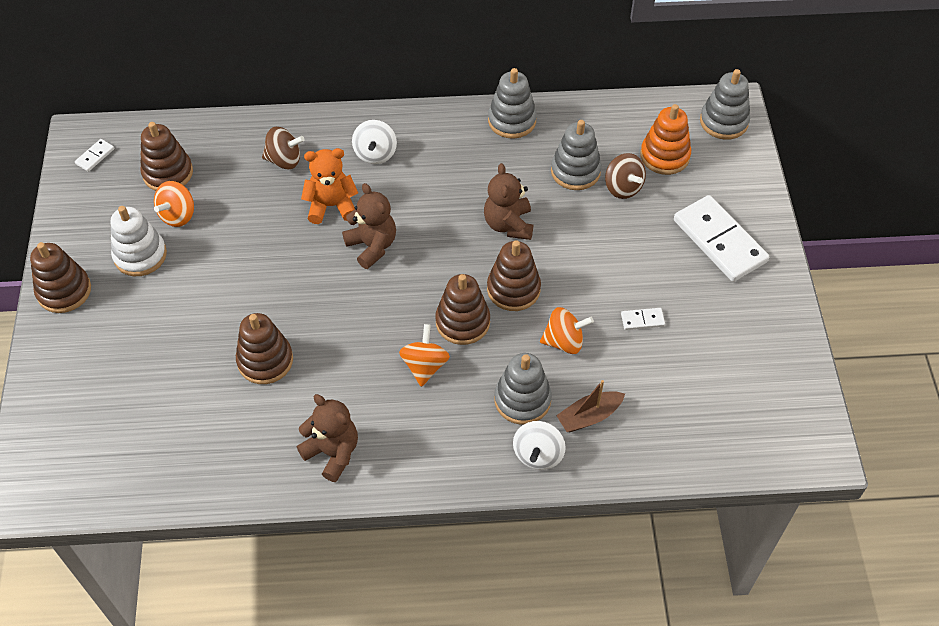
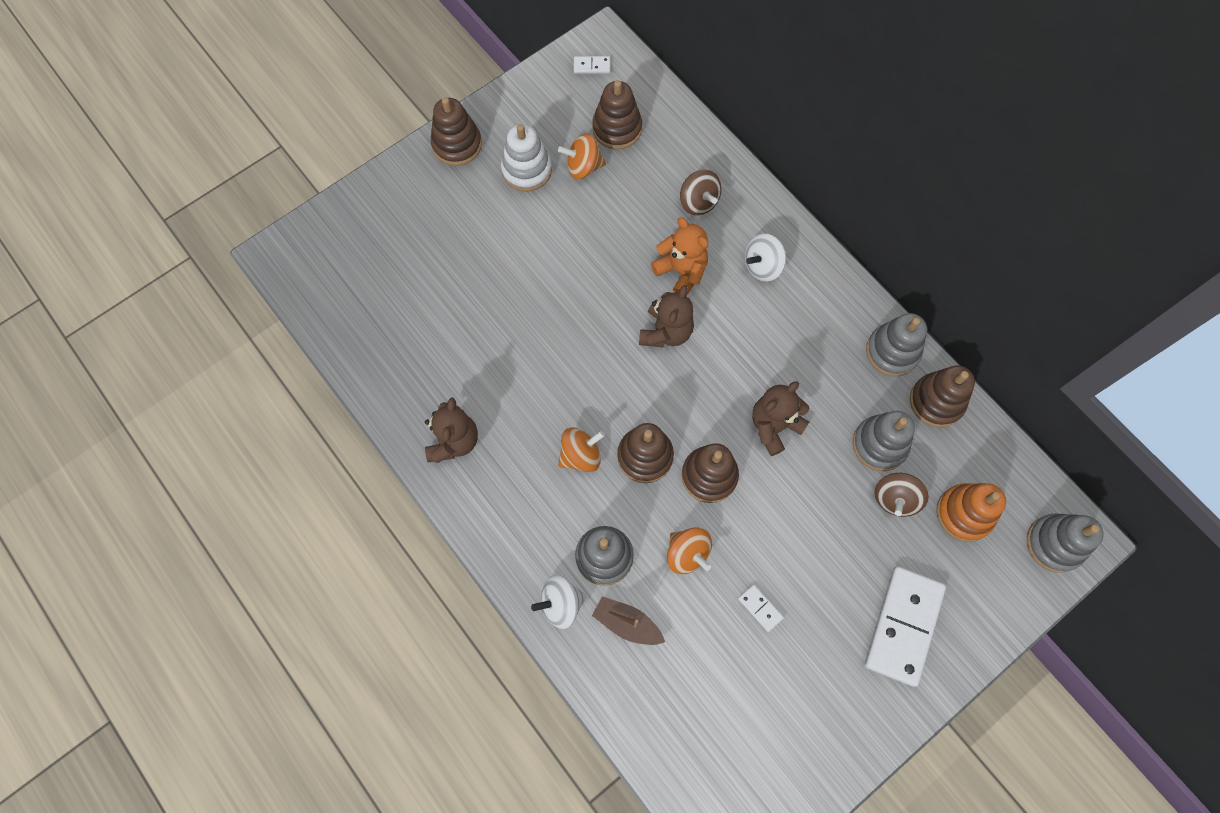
camera: 55 degrees right, 15 degrees up
(265, 360) = (499, 331): brown stacking toy -> brown stacking toy (936, 401)

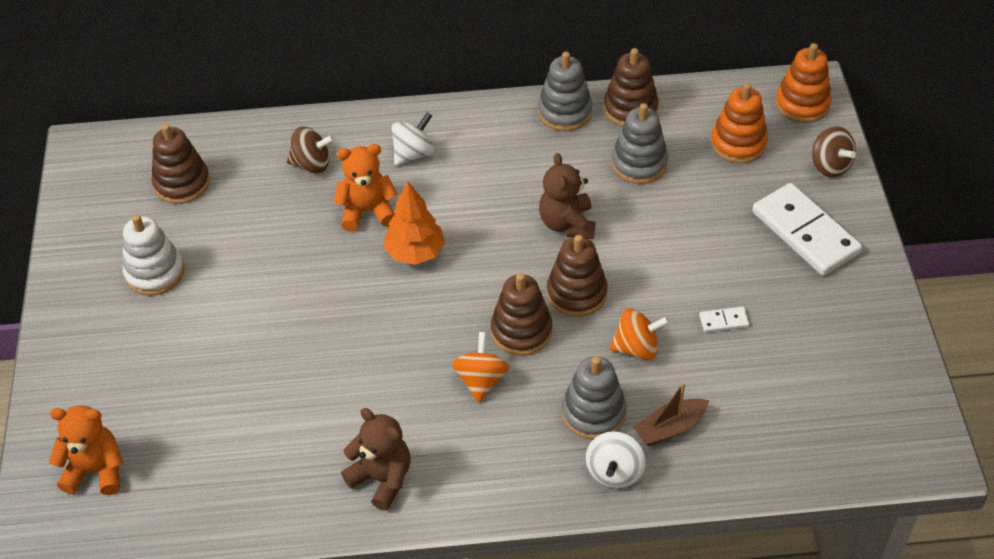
camera: 55 degrees left, 20 degrees down
(348, 253) = (96, 471): none -> orange teddy bear
(457, 144) = (71, 315): brown stacking toy -> none
(583, 167) = (195, 228): orange spinning top -> none
(592, 66) = (99, 168): white domino -> none
(666, 332) = (415, 253): brown teddy bear -> orange tree
(762, 266) = (413, 153): white spinning top -> white spinning top turned 135 degrees counterclockwise
(895, 498) = (693, 179): brown spinning top -> brown spinning top (830, 166)
(1054, 544) = (802, 104): grey stacking toy -> orange stacking toy

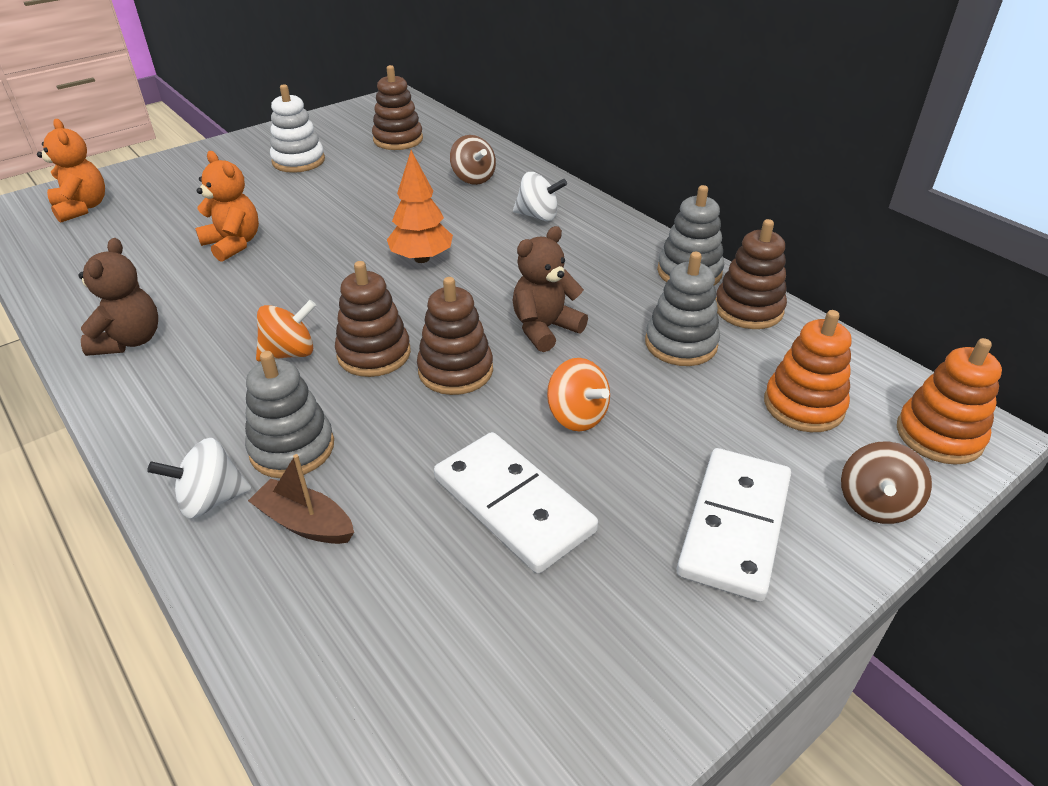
camera: 55 degrees right, 10 degrees down
(367, 211) = (447, 219): orange teddy bear -> orange teddy bear (233, 244)
(637, 348) = (412, 445): orange spinning top -> orange spinning top (577, 416)
(724, 321) = (513, 505): white domino -> white domino, size x2.39

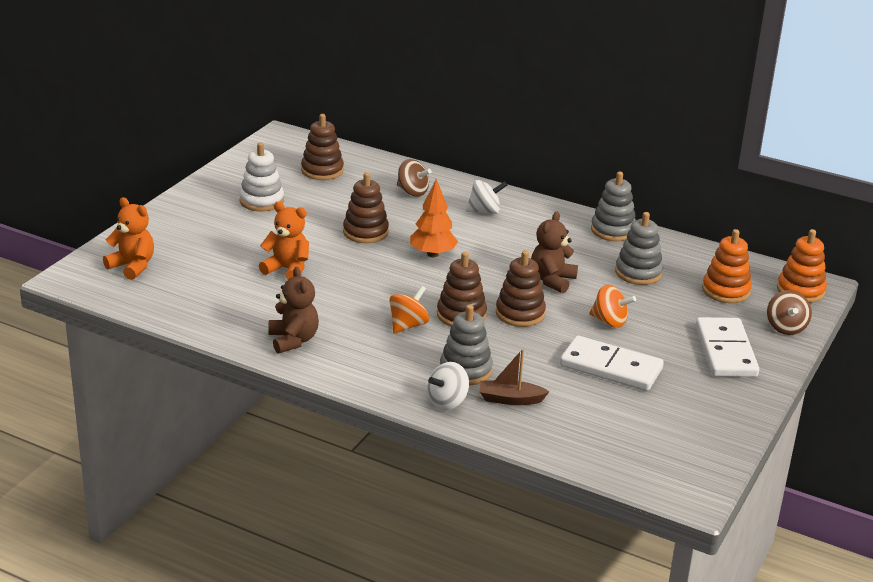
camera: 25 degrees left, 10 degrees down
(748, 309) = (663, 246): brown stacking toy -> brown stacking toy (365, 232)

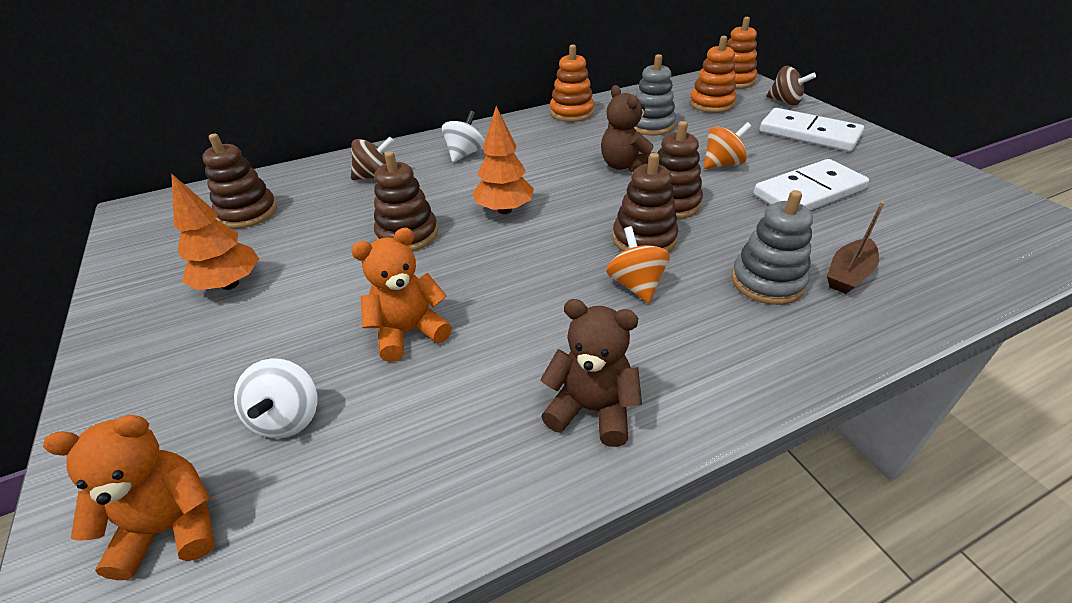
camera: 50 degrees left, 10 degrees up
(261, 201) = (230, 284): white stacking toy -> orange tree
(447, 402) = (837, 325): white spinning top -> white spinning top (288, 418)
(613, 230) = (571, 113): grey stacking toy -> orange stacking toy

